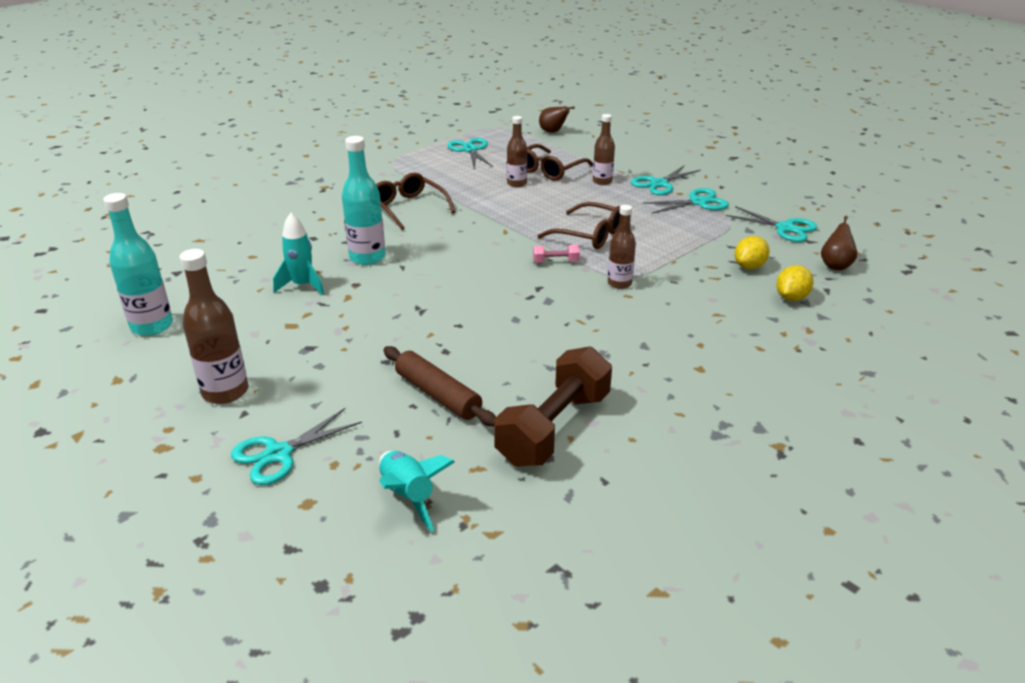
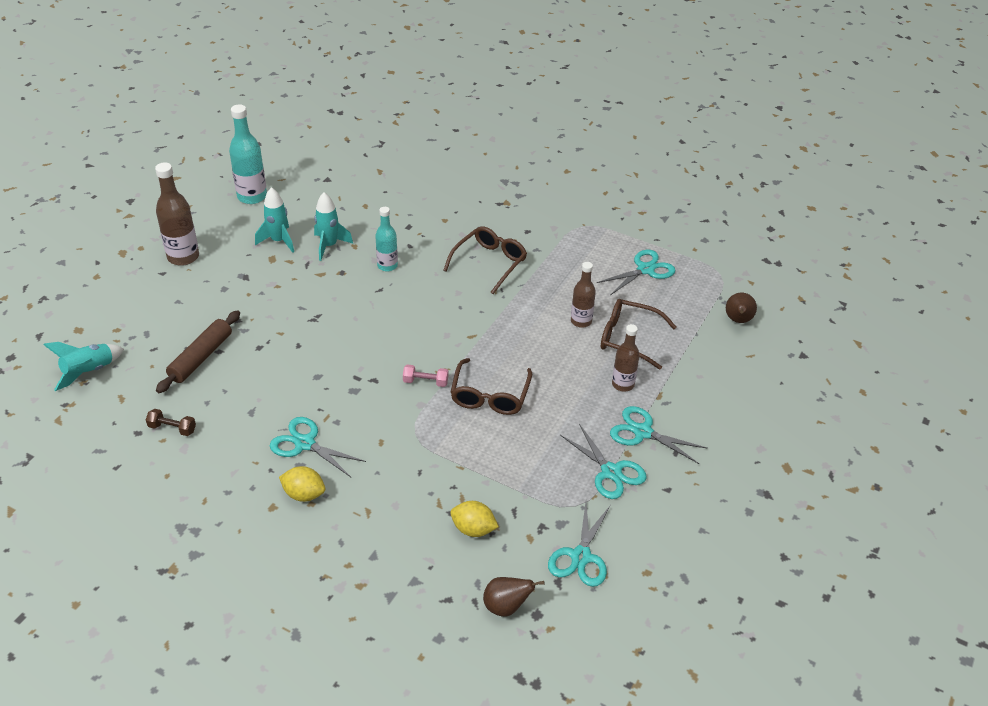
camera: 70 degrees right, 10 degrees up
(262, 317) = (279, 241): none -> turquoise rocket
(278, 454) = (123, 302): turquoise scissors -> turquoise scissors (305, 444)
(367, 257) = (387, 266): turquoise bottle -> turquoise bottle, size x0.65
(554, 428) = (172, 428): brown dumbbell -> brown dumbbell, size x0.41
(555, 262) = (425, 382): pink dumbbell -> pink dumbbell turned 60 degrees counterclockwise
(619, 283) = (400, 433): brown bottle -> none
(791, 297) = (419, 568): yellow lemon -> yellow lemon (304, 494)

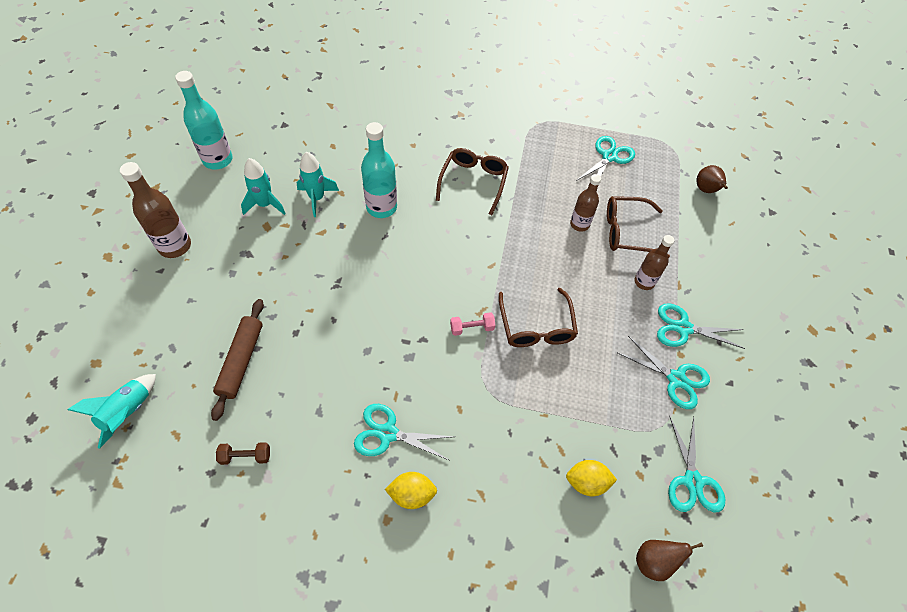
camera: 20 degrees left, 15 degrees up
(387, 266) = (381, 207): turquoise bottle -> turquoise bottle, size x1.55

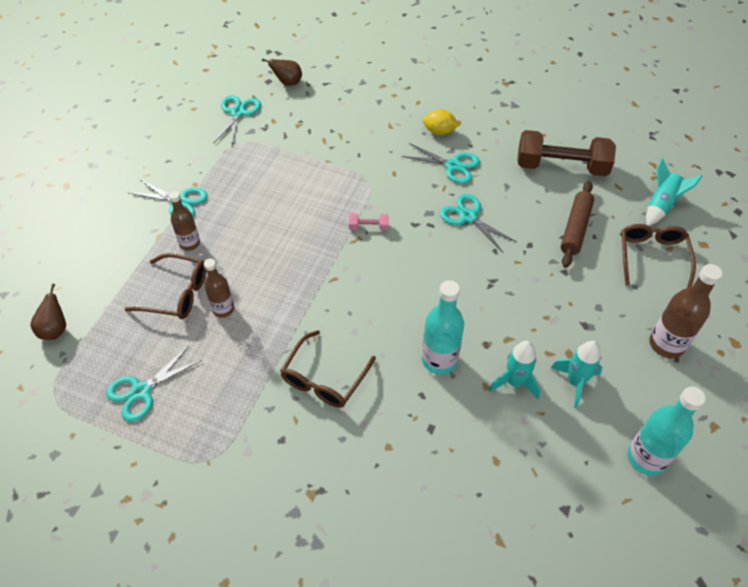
camera: 165 degrees left, 5 degrees down
(245, 456) = (561, 167): brown dumbbell -> brown dumbbell, size x2.43
(536, 326) = (310, 221): brown glasses -> brown glasses (652, 257)
(586, 482) = (313, 122): yellow lemon -> none
(676, 379) = (210, 168): turquoise scissors -> turquoise scissors (468, 217)

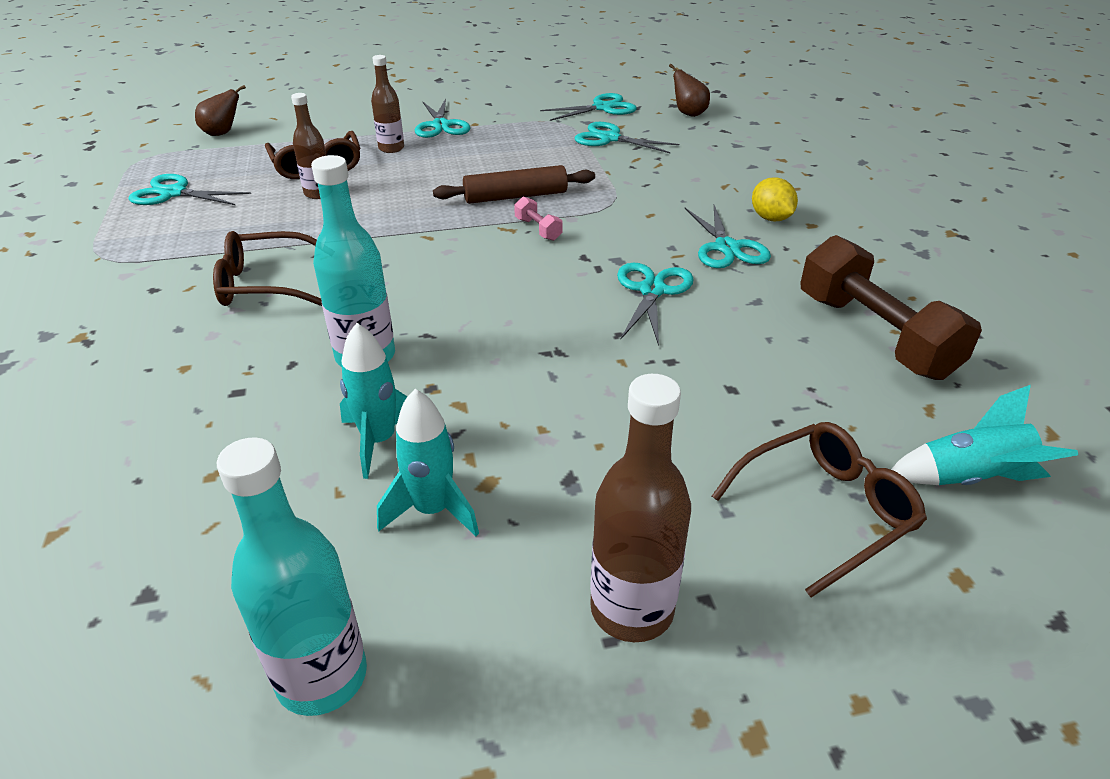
camera: 55 degrees right, 15 degrees down
(285, 135) = (610, 138): none -> turquoise scissors
(575, 228) = (765, 394): brown rolling pin -> brown rolling pin (515, 196)

